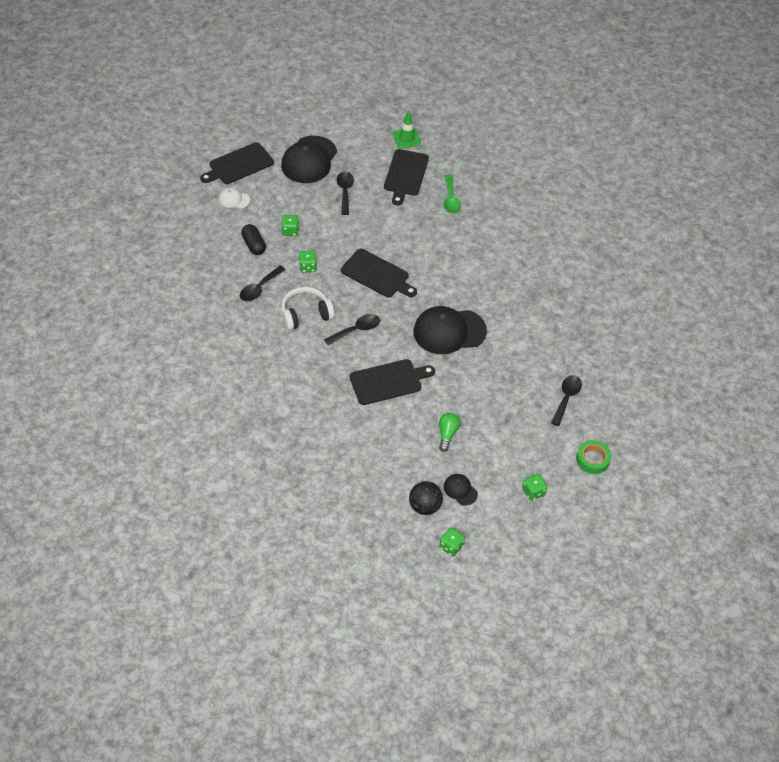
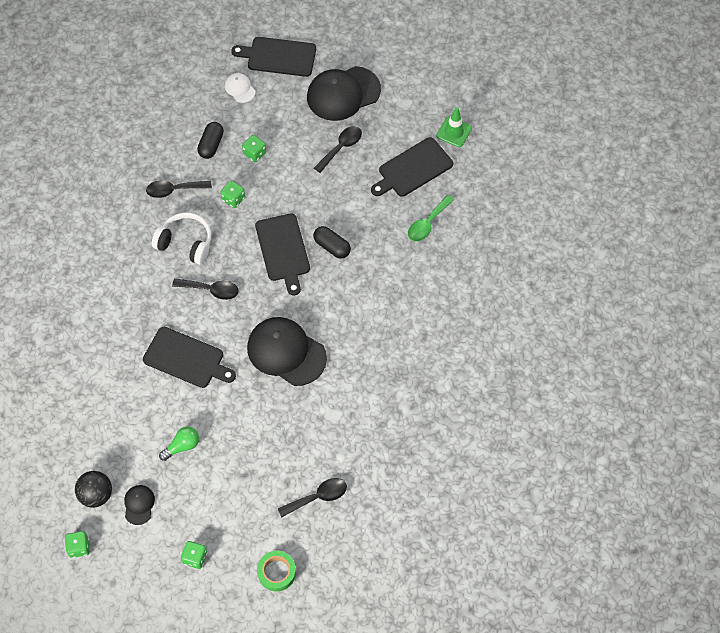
camera: 45 degrees right, 10 degrees up
(406, 252) = (332, 247): none -> black capsule

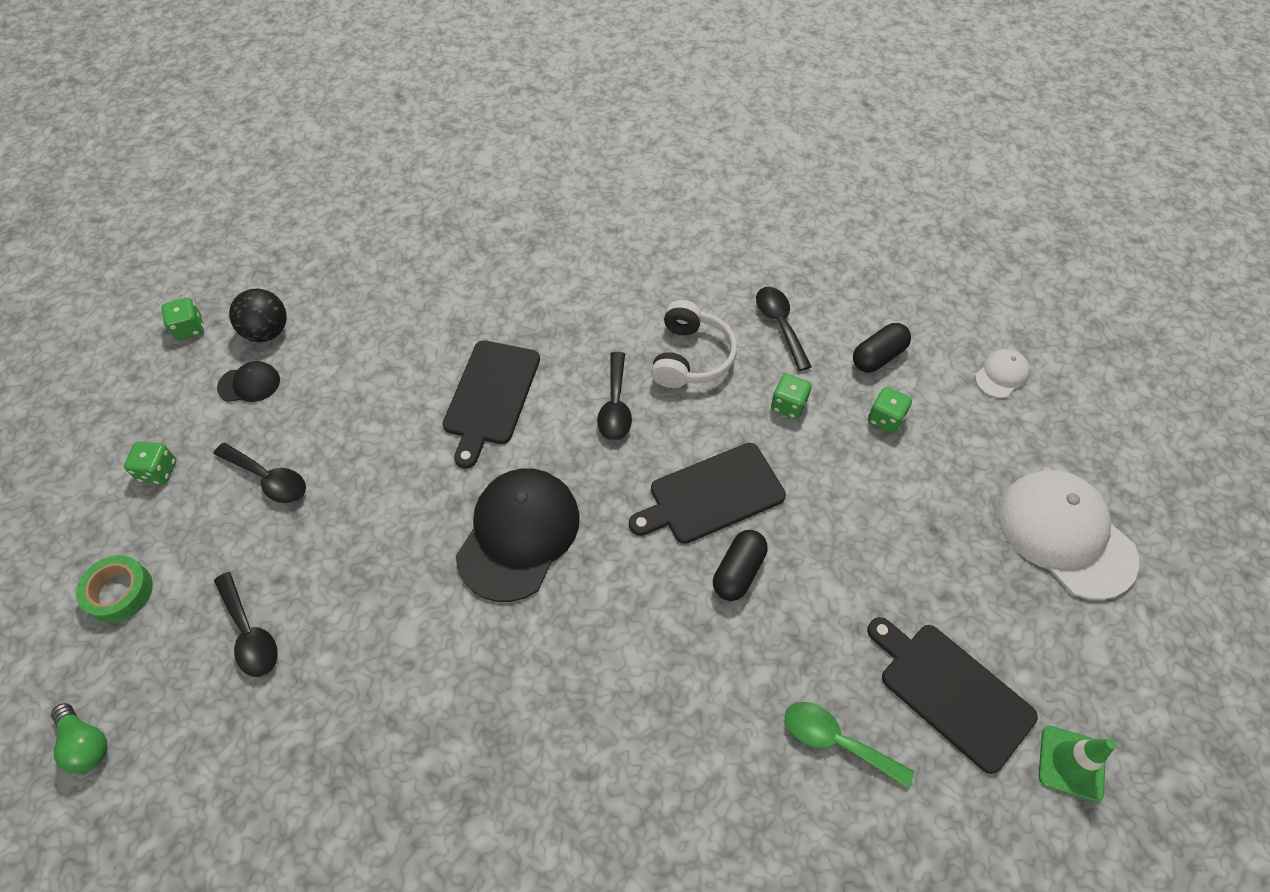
camera: 80 degrees right, 5 degrees down
(182, 446) = (343, 419): green light bulb -> green light bulb (86, 743)
(211, 145) = (878, 356): black capsule -> black capsule turned 45 degrees counterclockwise
(278, 56) = (1092, 419): black cutting board -> none
(341, 147) = (949, 552): black spoon -> black spoon (269, 479)
(343, 93) = (1065, 535): black cap -> white cap

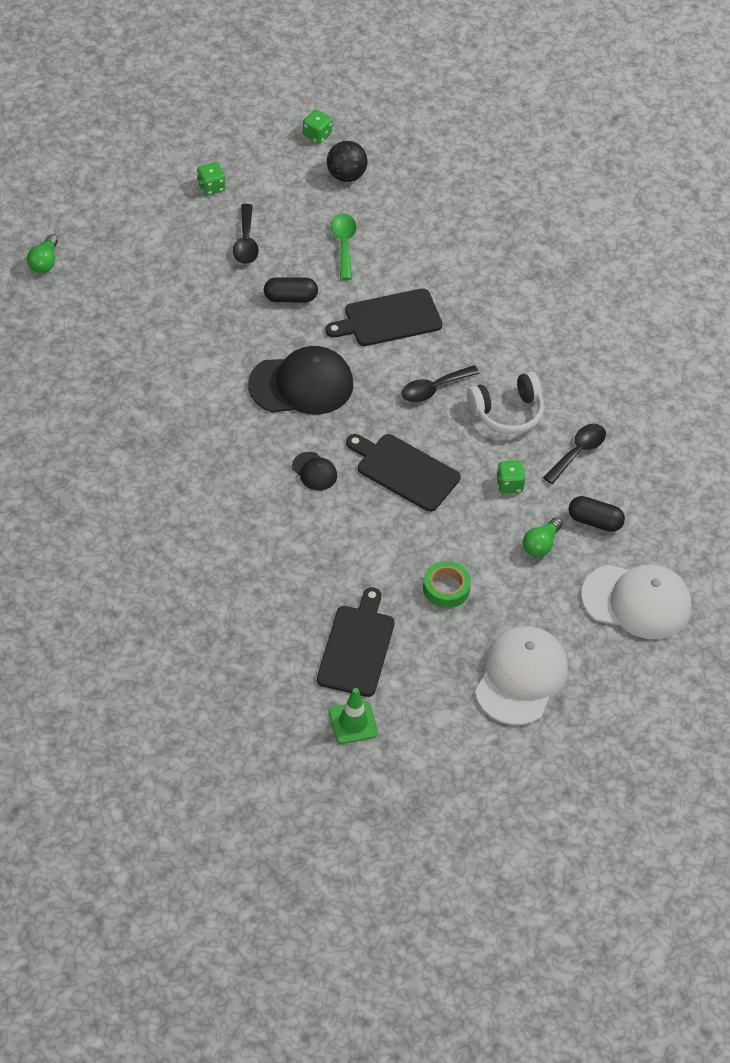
camera: 55 degrees right, 5 degrees down
(119, 592) = (129, 220): green tape -> green tape (446, 588)
(249, 384) = (301, 191): black cap -> black cap (314, 471)
(250, 634) = (149, 293): black spoon -> none
(738, 571) = (359, 508): black capsule -> black capsule (290, 298)
(835, 741) = (283, 599): green spoon -> green spoon (343, 244)
(885, 419) = (541, 544): green dice -> green light bulb
(1001, 375) = (637, 602): white cap -> white cap, size x2.15

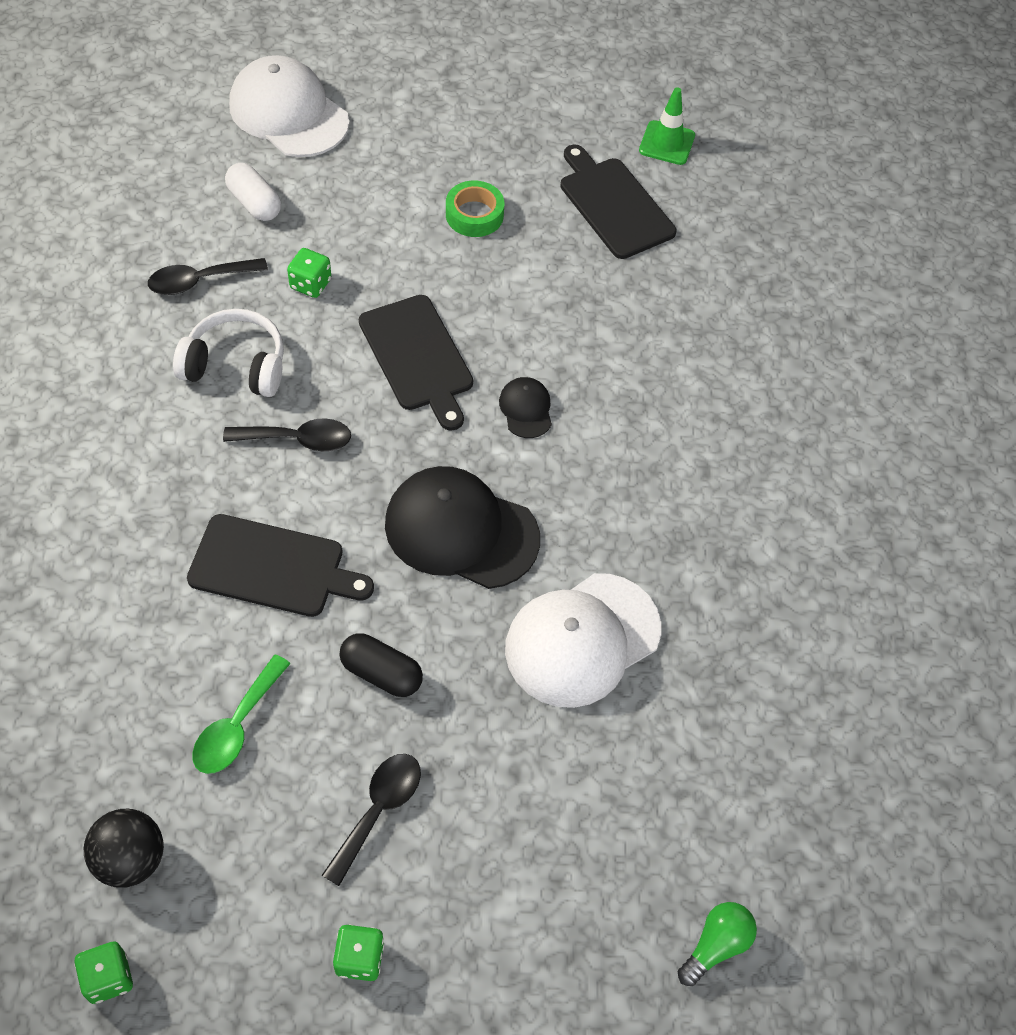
camera: 150 degrees left, 5 degrees up
(357, 647) = (614, 205): black cutting board -> black cutting board turned 105 degrees clockwise
(521, 678) = (467, 105): white cap -> white cap (582, 640)
(541, 544) = (334, 208): green light bulb -> none
(595, 521) = (254, 203): black capsule -> white capsule

